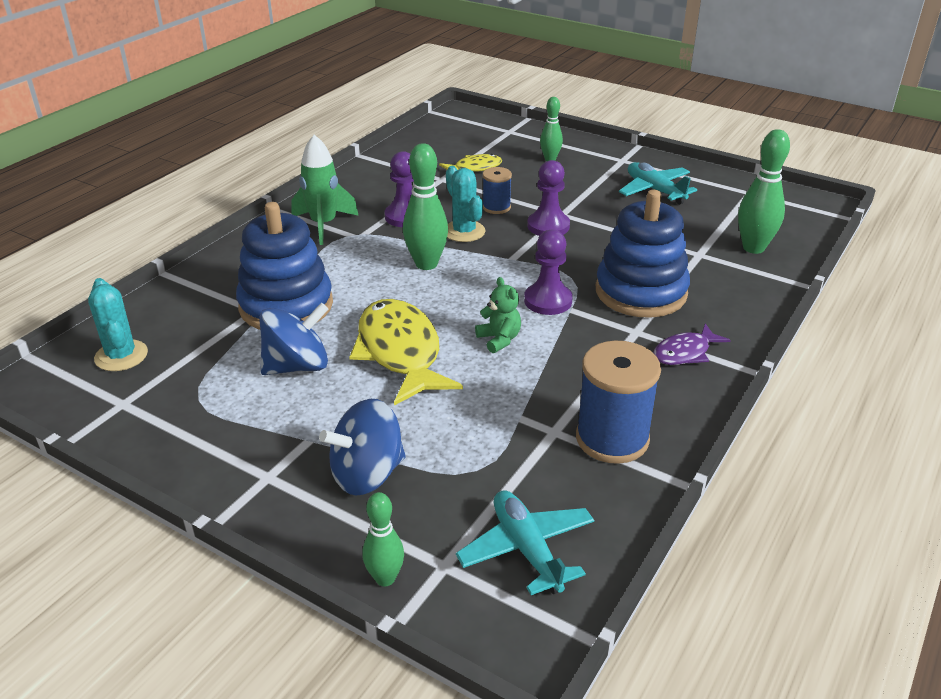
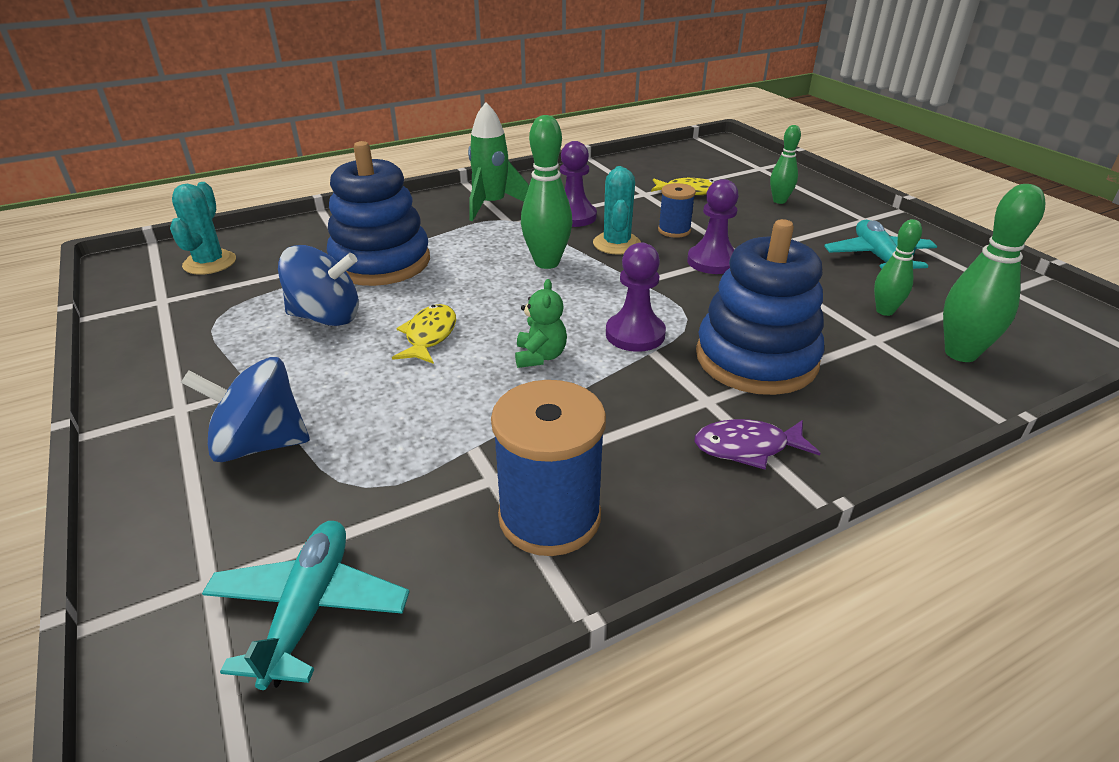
camera: 30 degrees right, 0 degrees up
(385, 578) = (141, 566): green bowling pin -> green bowling pin (884, 311)
(400, 352) = (429, 336): yellow fish -> yellow fish, size x0.53

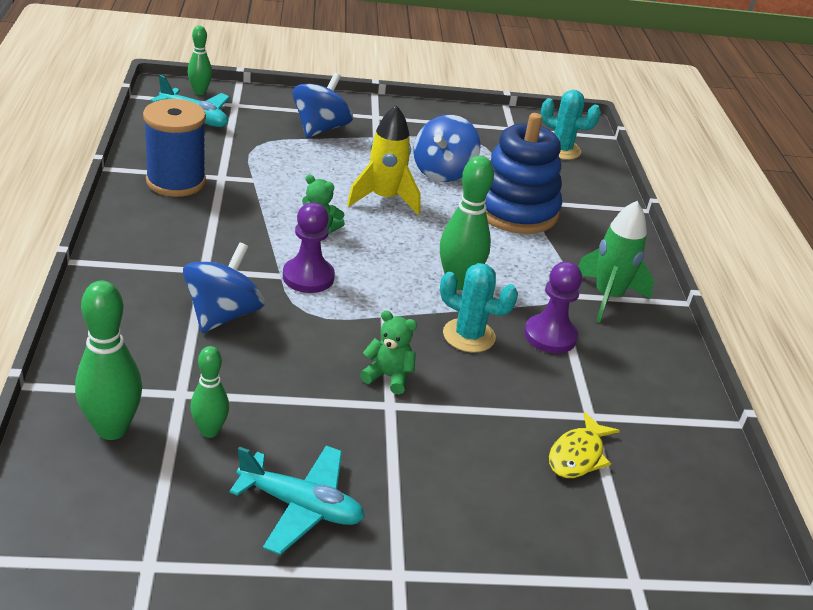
camera: 110 degrees right, 0 degrees up
(429, 336) = (384, 199): yellow fish -> yellow rocket
(674, 230) = (474, 387): blue spool -> none
(712, 261) = (388, 376): purple pawn -> green teddy bear
(747, 447) = (147, 261): purple fish -> none
(756, 359) = (223, 315): blue stacking toy -> blue spinning top
(779, 201) = (504, 524): green bowling pin -> green bowling pin (199, 92)

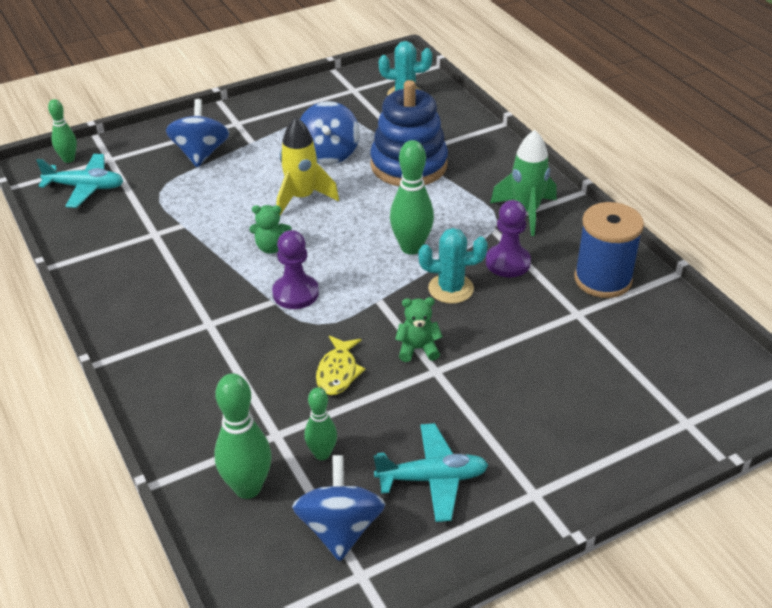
camera: 20 degrees left, 5 degrees up
(176, 182) = (120, 254): blue spool -> blue spool (603, 279)
(223, 315) = (255, 355): blue spinning top -> blue spinning top (340, 528)
(578, 455) = (590, 348): yellow fish -> yellow fish (338, 372)

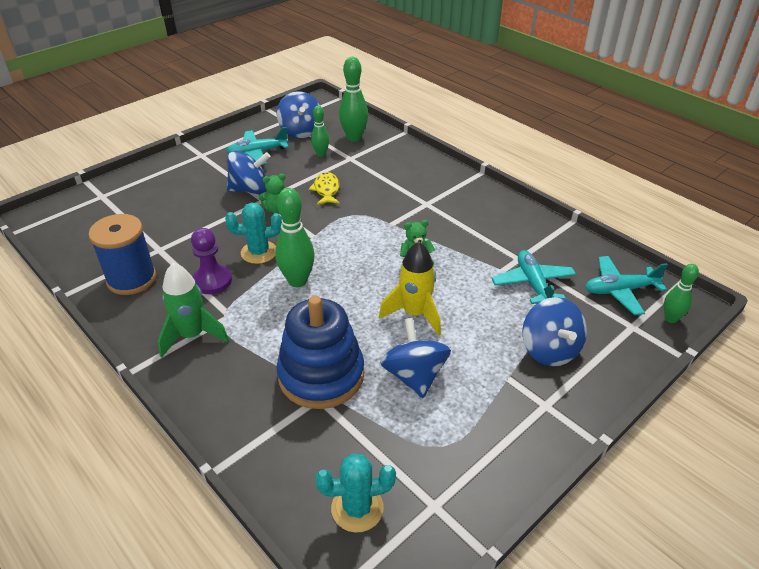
camera: 165 degrees right, 0 degrees up
(164, 206) = (533, 284): none -> turquoise plane
(295, 293) = (377, 231): purple pawn -> none
(452, 393) = (250, 190): none -> blue spinning top

